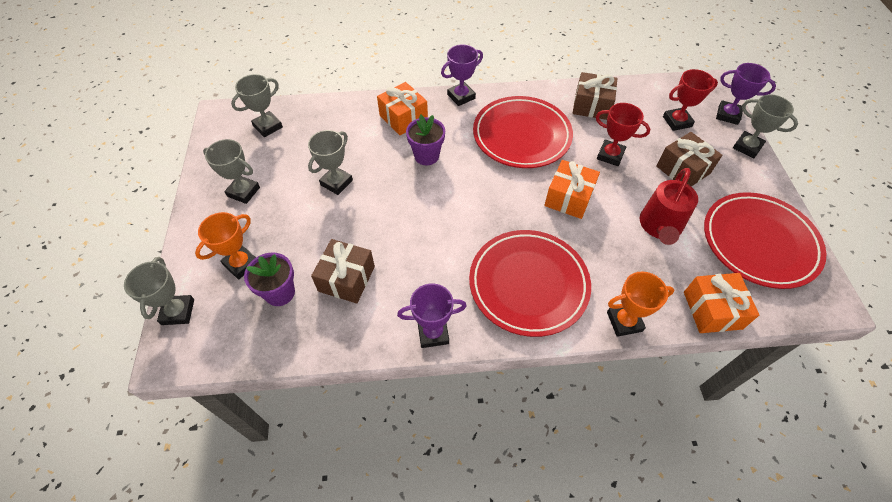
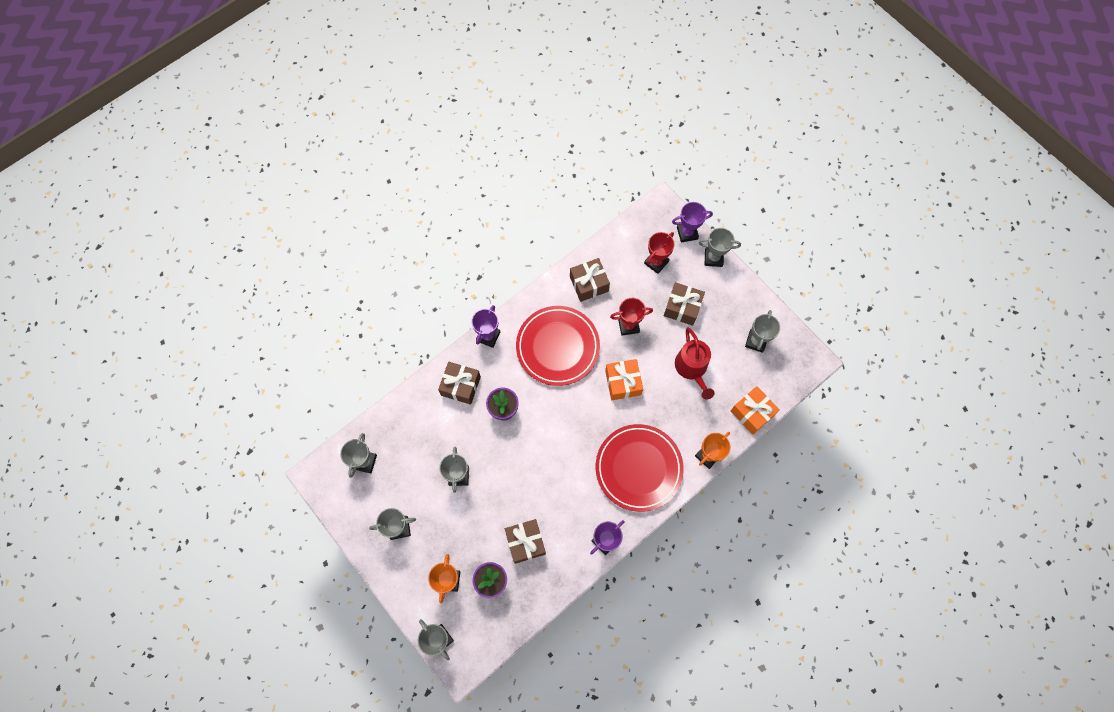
camera: 35 degrees left, 15 degrees up
(403, 118) = (461, 386): orange gift -> brown gift
(759, 243) = (756, 341): red plate -> grey trophy

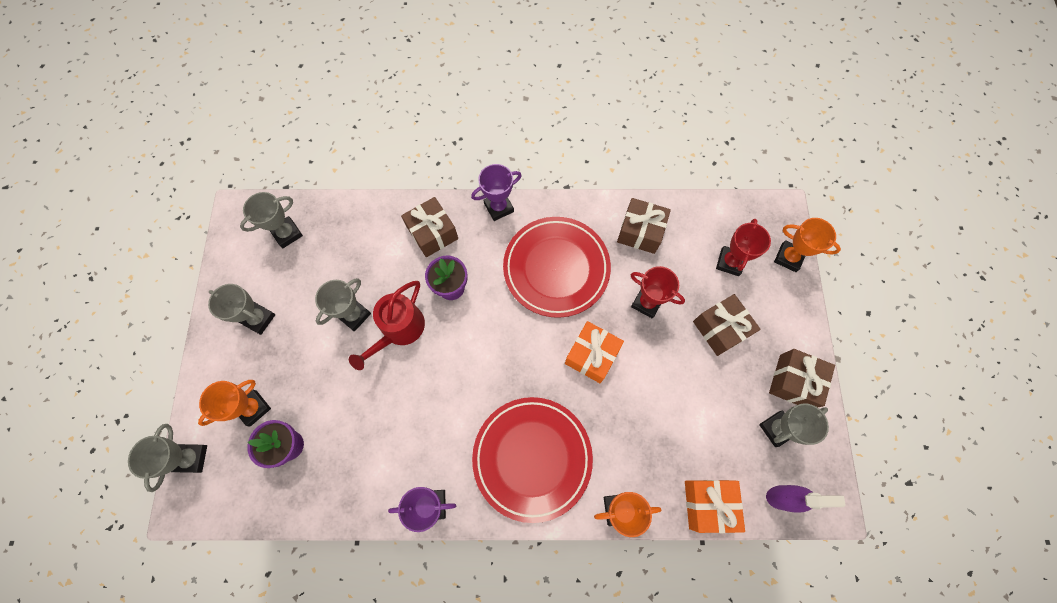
camera: 40 degrees right, 0 degrees up
(525, 542) = (355, 435): brown gift -> brown gift (794, 381)
(656, 262) = (729, 262): red trophy -> red trophy turned 60 degrees counterclockwise
(687, 233) = (788, 257): purple trophy -> orange trophy
(692, 368) = (679, 400): red watering can -> red watering can (399, 330)
(713, 258) = (798, 304): grey trophy -> none
(787, 376) = (783, 497): none -> purple spray bottle

